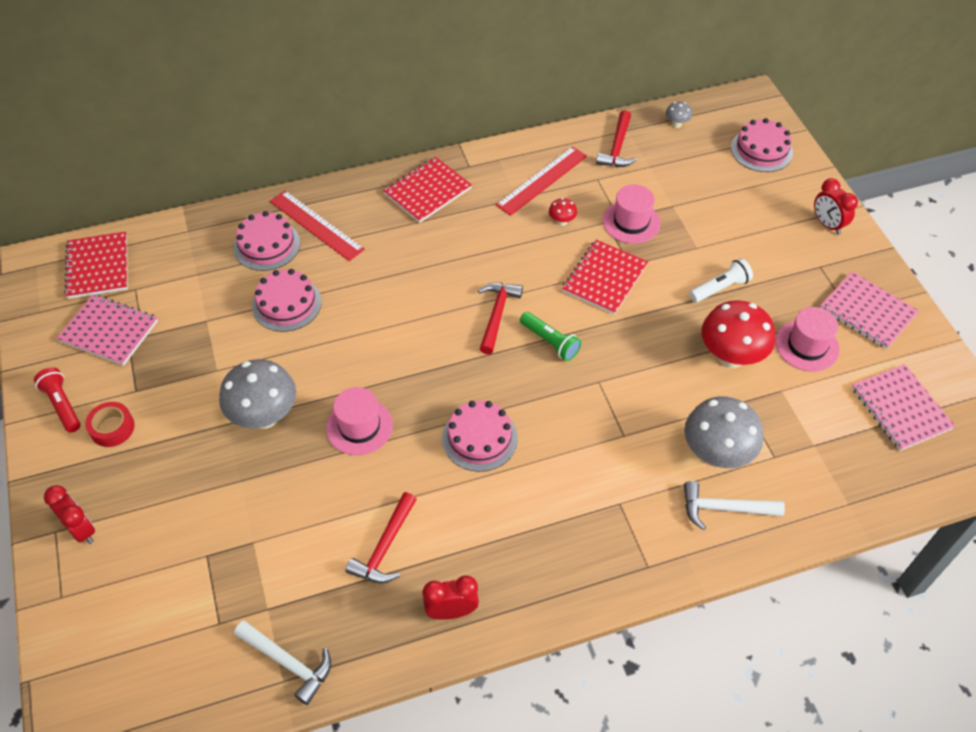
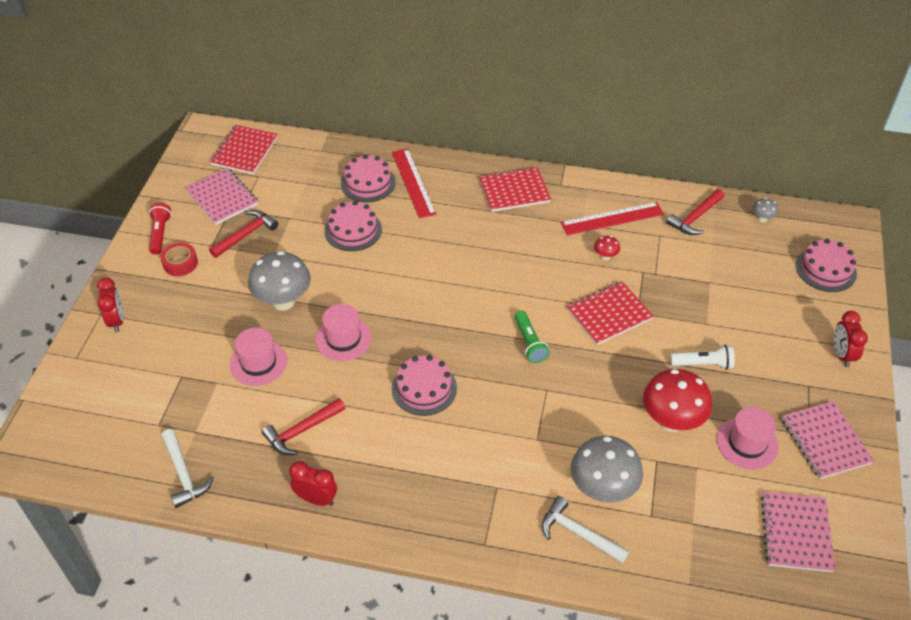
camera: 30 degrees right, 5 degrees down
(497, 315) = (502, 304): red hammer -> red hammer (246, 234)
(631, 222) = (664, 280): pink hat -> pink hat (258, 363)

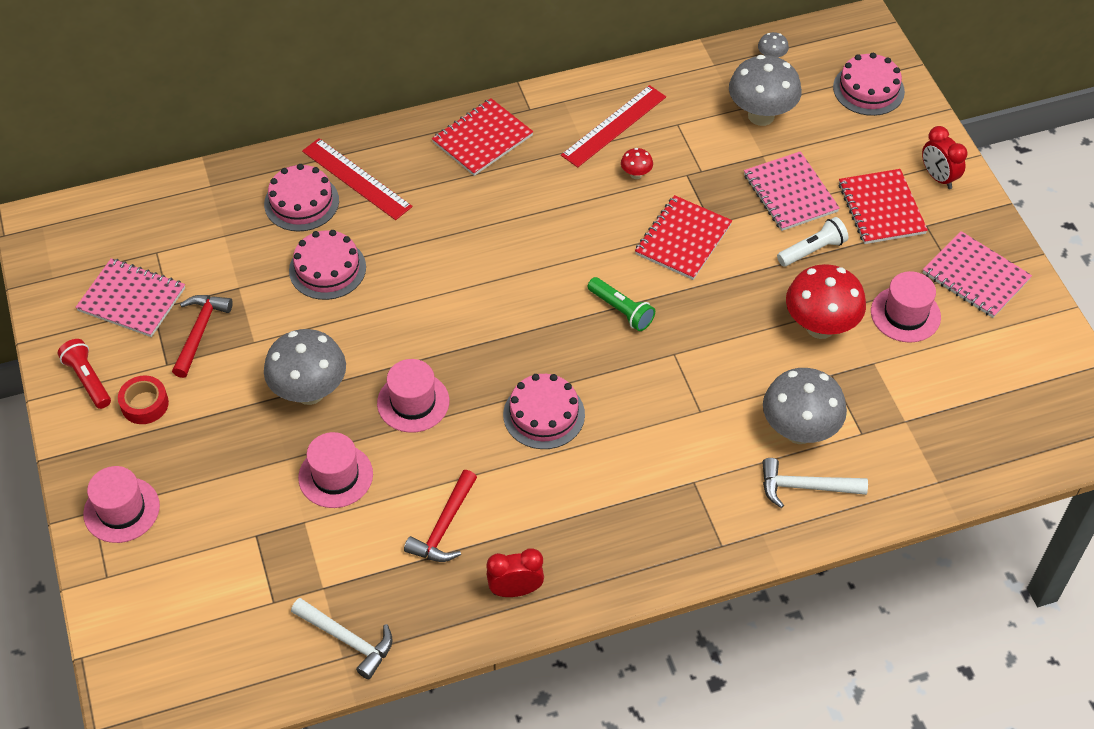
camera: 30 degrees left, 5 degrees up
(117, 321) = (121, 510): red clock -> pink hat
(244, 151) = (113, 227): red notebook -> red notebook (881, 208)
(695, 218) = (701, 87): red hammer -> none
(727, 254) = (761, 116): none -> grey mushroom
(796, 533) = (1003, 382): pink notebook -> pink notebook (790, 193)

